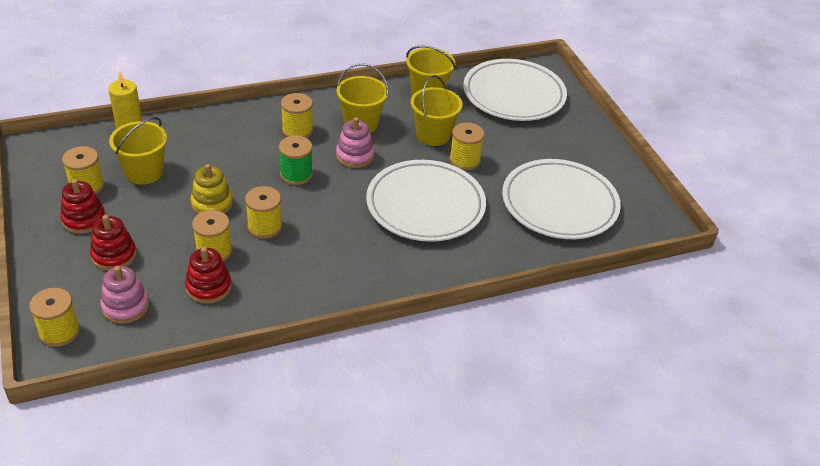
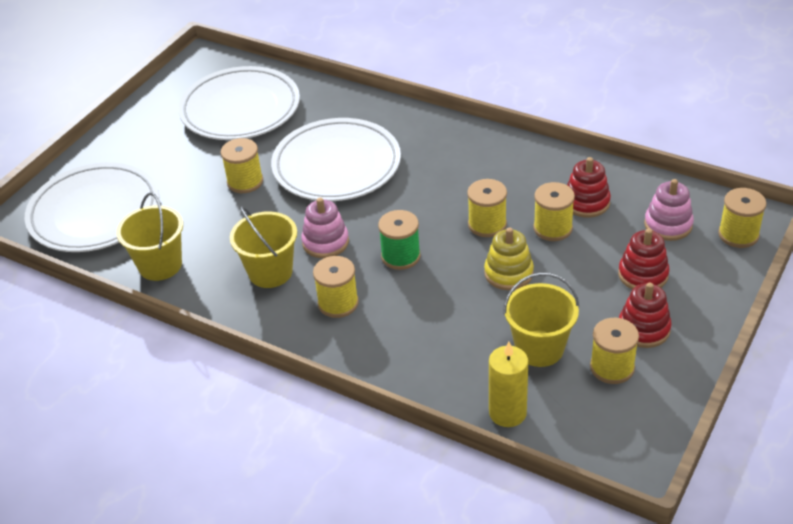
camera: 125 degrees left, 0 degrees up
(433, 135) = (230, 219): yellow bucket -> none

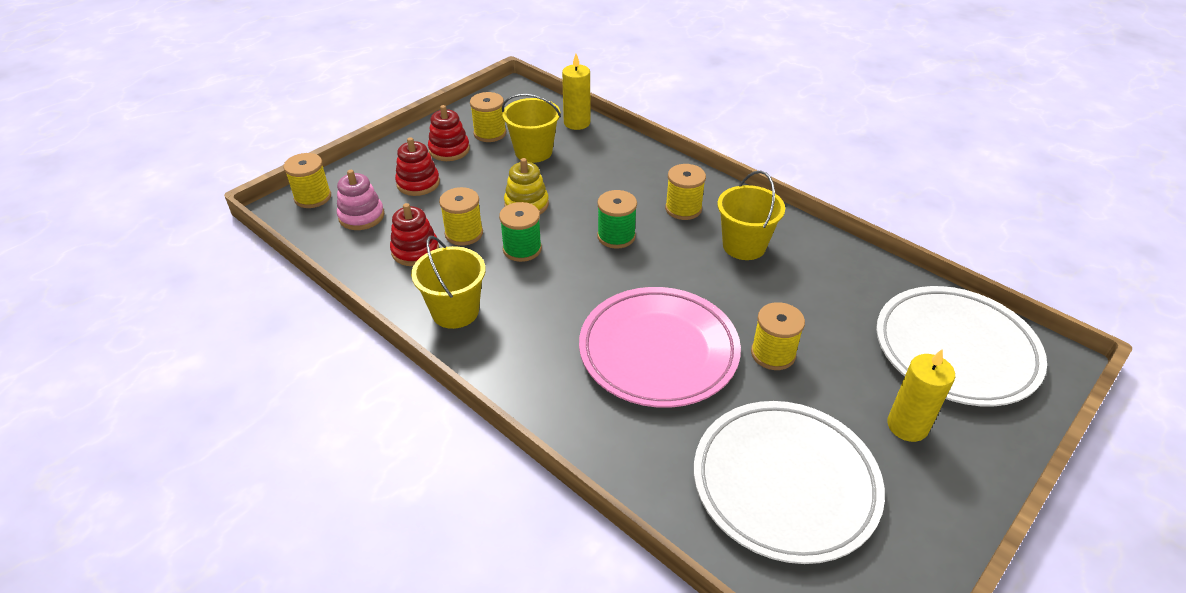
camera: 170 degrees left, 0 degrees up
(151, 155) = (907, 426): none -> yellow candle
(160, 265) = (858, 274): yellow bucket -> yellow bucket (455, 311)
(325, 242) = (686, 263): pink stacking toy -> none
(336, 166) = (658, 351): white plate -> pink plate
(487, 224) = (522, 249): yellow spool -> green spool

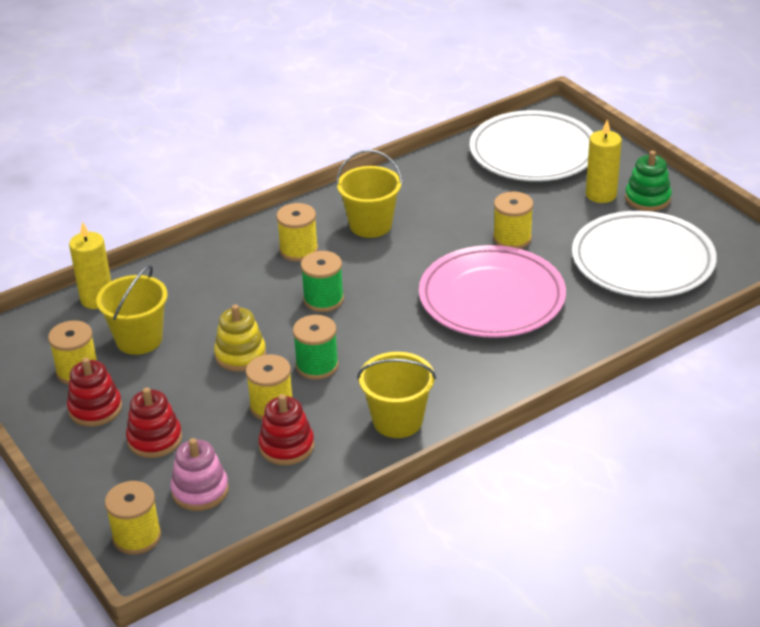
camera: 75 degrees left, 5 degrees down
(928, 477) = (647, 198): none -> green stacking toy

